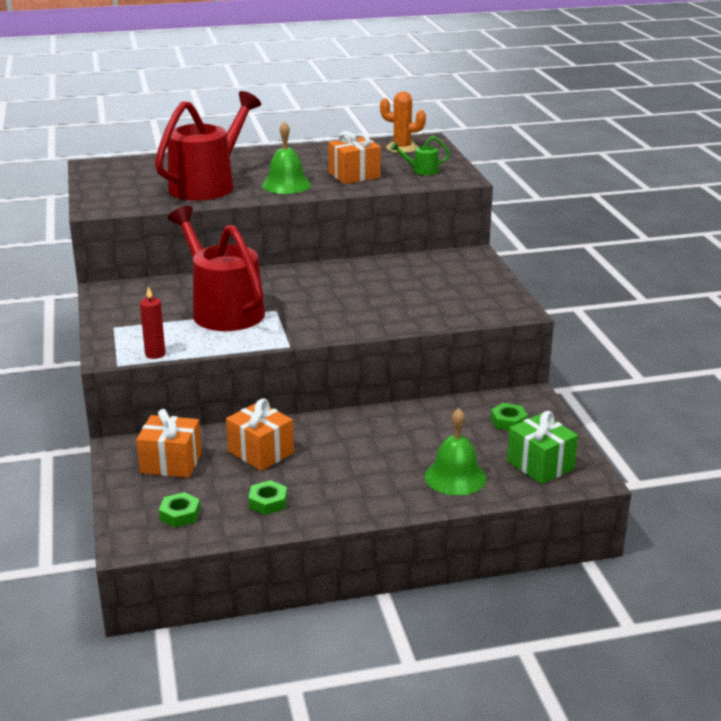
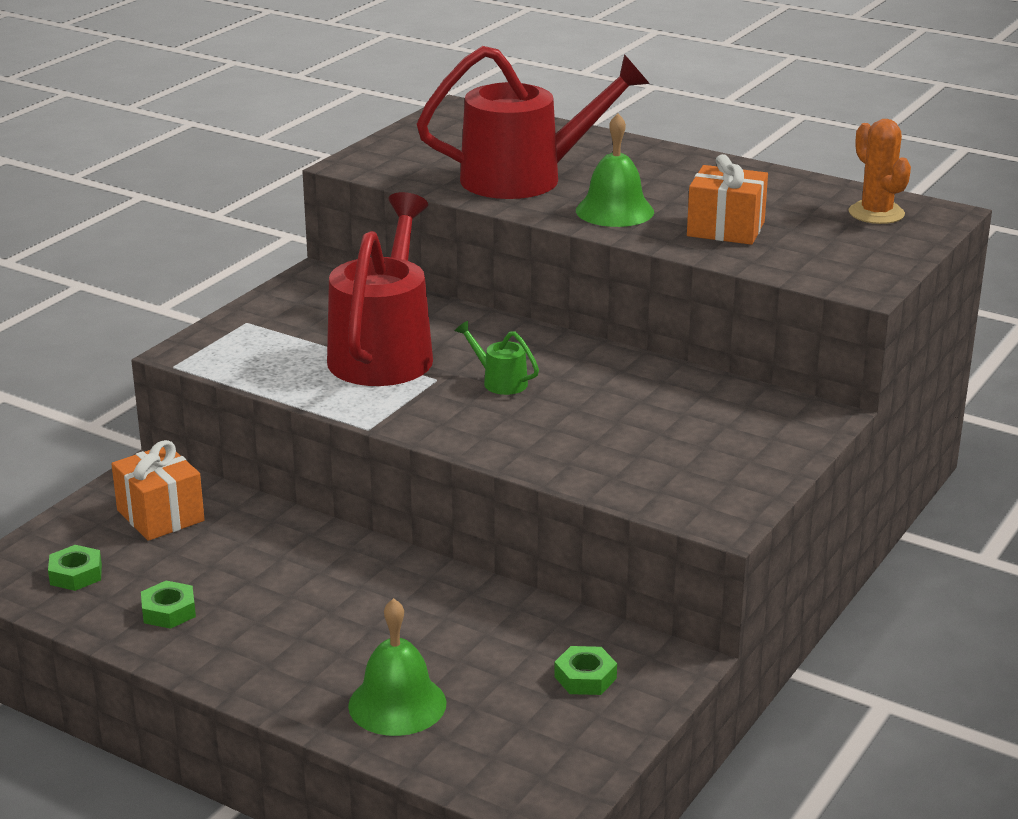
camera: 45 degrees right, 0 degrees up
(155, 354) = (227, 371): red candle -> none
(261, 452) = (257, 553): orange gift -> none
(421, 171) = (829, 255): green watering can -> green watering can (499, 381)
(540, 465) = (520, 753): green gift -> none

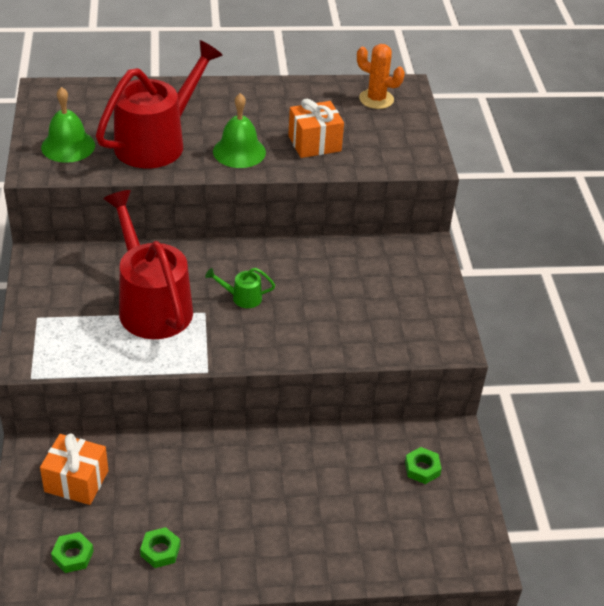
camera: 40 degrees left, 15 degrees up
(397, 704) = (351, 541): green bell -> green bell (68, 146)

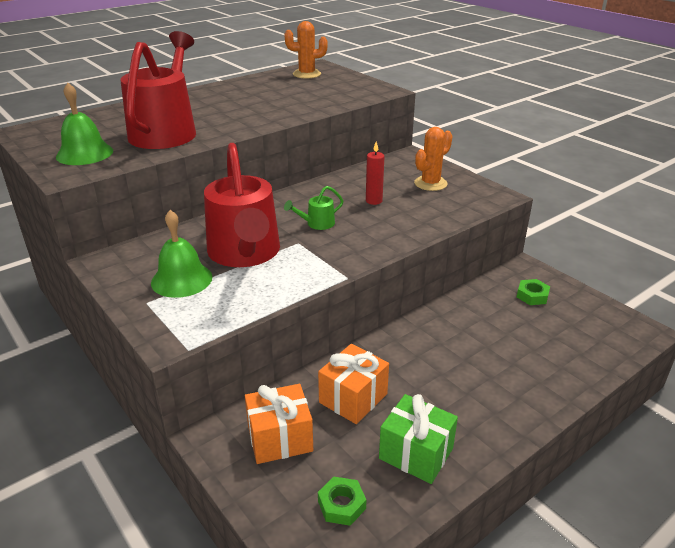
camera: 30 degrees left, 10 degrees down
(151, 303) = (245, 254): red watering can -> red watering can turned 135 degrees counterclockwise
(160, 551) = (416, 453): green nut -> green gift
(239, 151) = (242, 119): green bell -> green bell (181, 279)
(314, 143) = (294, 101): orange gift -> orange gift (353, 398)
(323, 293) = (374, 201): none -> red candle
(404, 297) = (430, 183): none -> orange cactus

